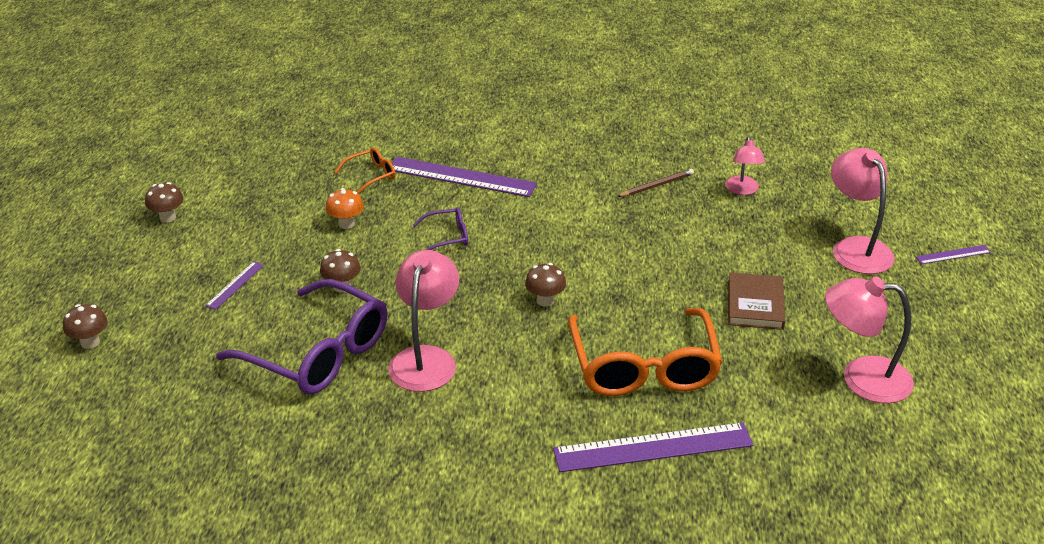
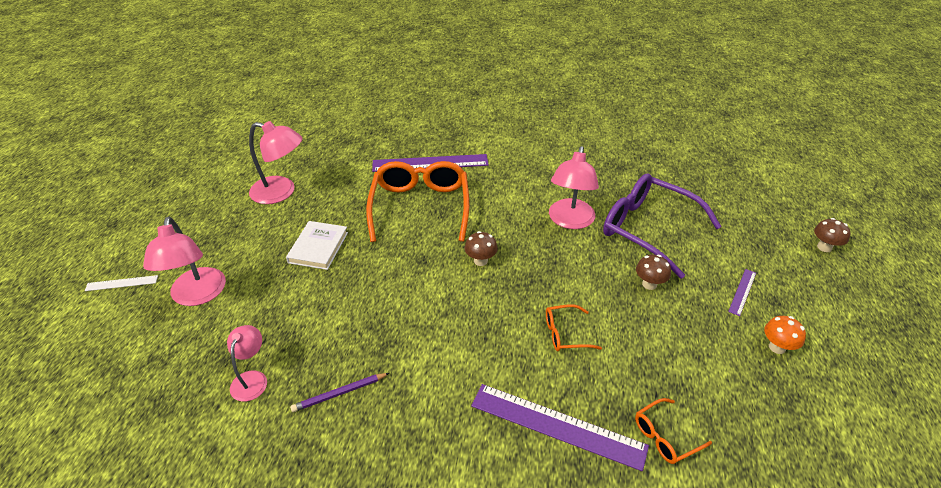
camera: 175 degrees left, 5 degrees up
(168, 217) = (862, 381): brown mushroom -> none
(346, 224) = (669, 358): orange mushroom -> orange mushroom (777, 347)
(447, 237) = (565, 334): purple glasses -> orange glasses
(656, 185) = (339, 393): brown pencil -> purple pencil
(755, 304) = (318, 247): brown book -> white book
(953, 255) = (122, 283): purple ruler -> white ruler

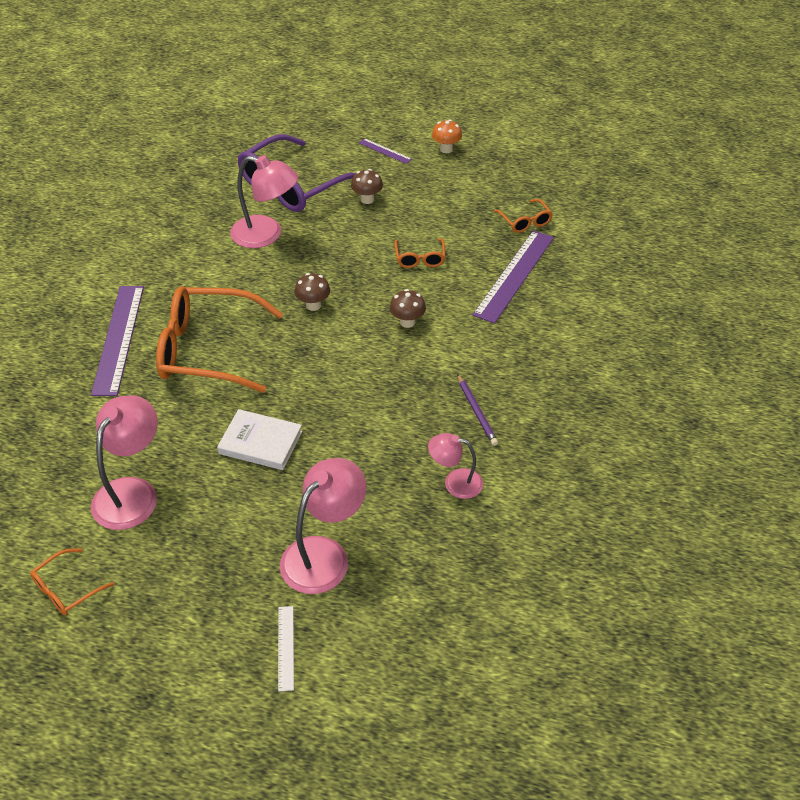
camera: 85 degrees left, 5 degrees up
(197, 295) = (324, 554): pink lamp -> pink lamp turned 45 degrees counterclockwise
(209, 179) = (66, 589): none -> orange glasses
(824, 247) = (340, 96): brown mushroom -> brown mushroom (407, 322)

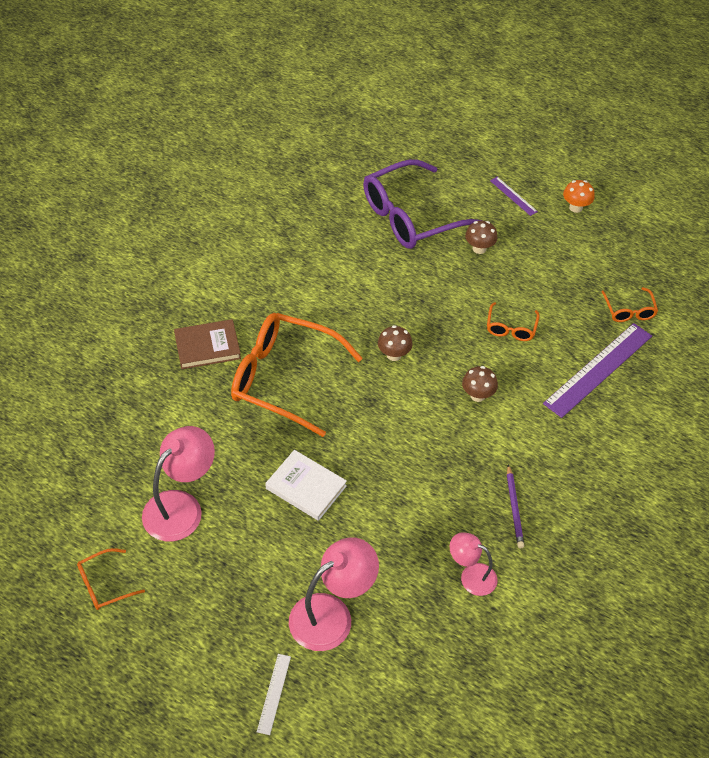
camera: 15 degrees right, 5 degrees up
(119, 339) = (207, 346): purple ruler -> brown book
(266, 235) = (371, 266): pink lamp -> none

